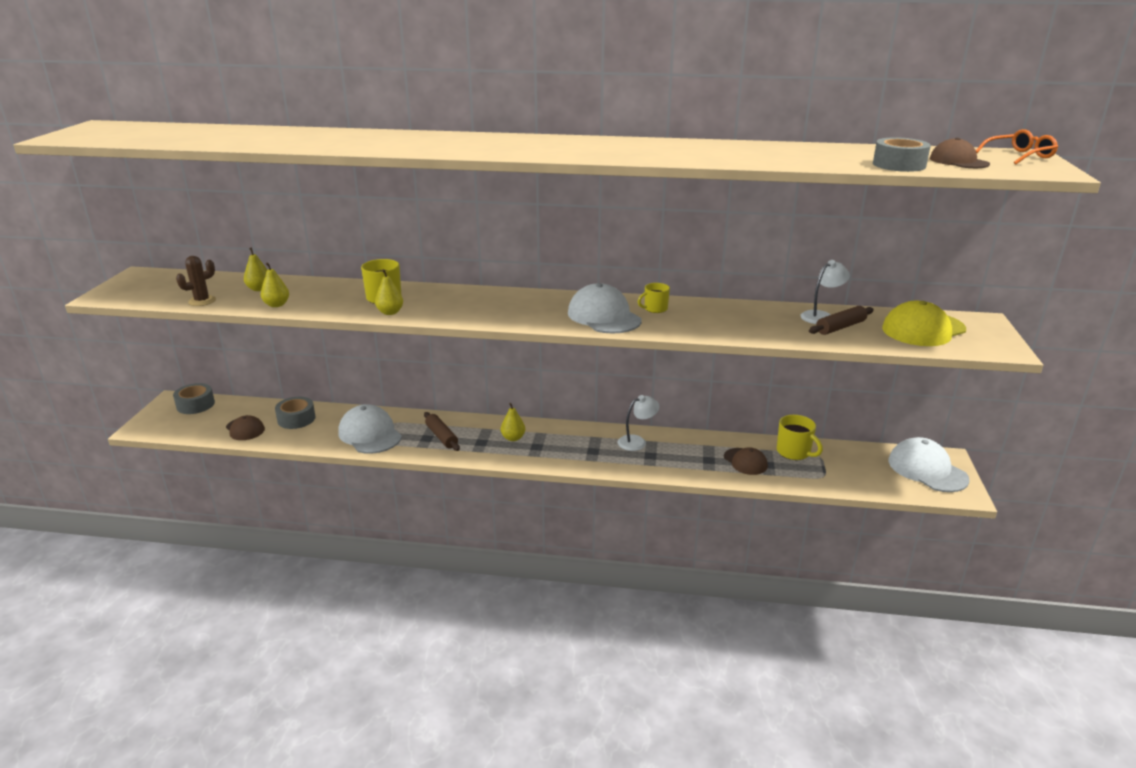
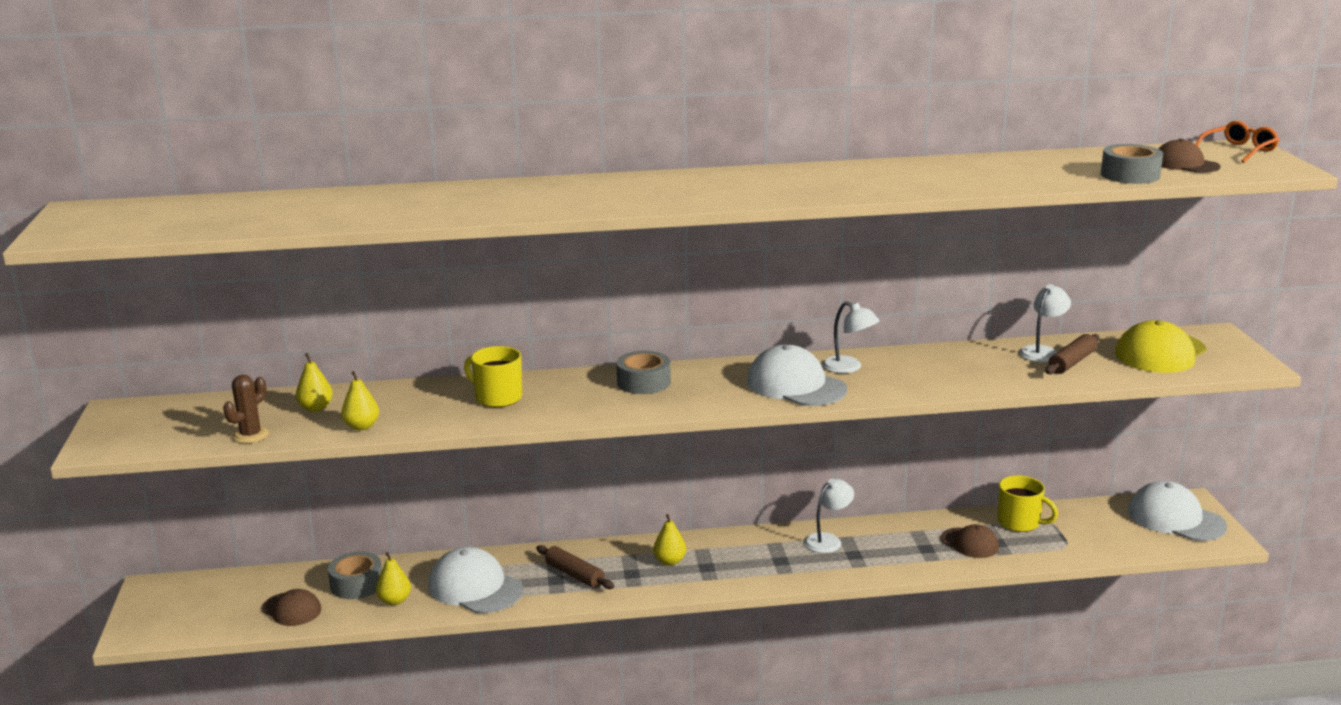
camera: 15 degrees left, 5 degrees down
(195, 405) = (192, 588): grey tape -> grey tape (643, 382)
(390, 312) = (524, 416): yellow pear -> yellow pear (394, 601)
(655, 309) = (849, 368): yellow mug -> white lamp

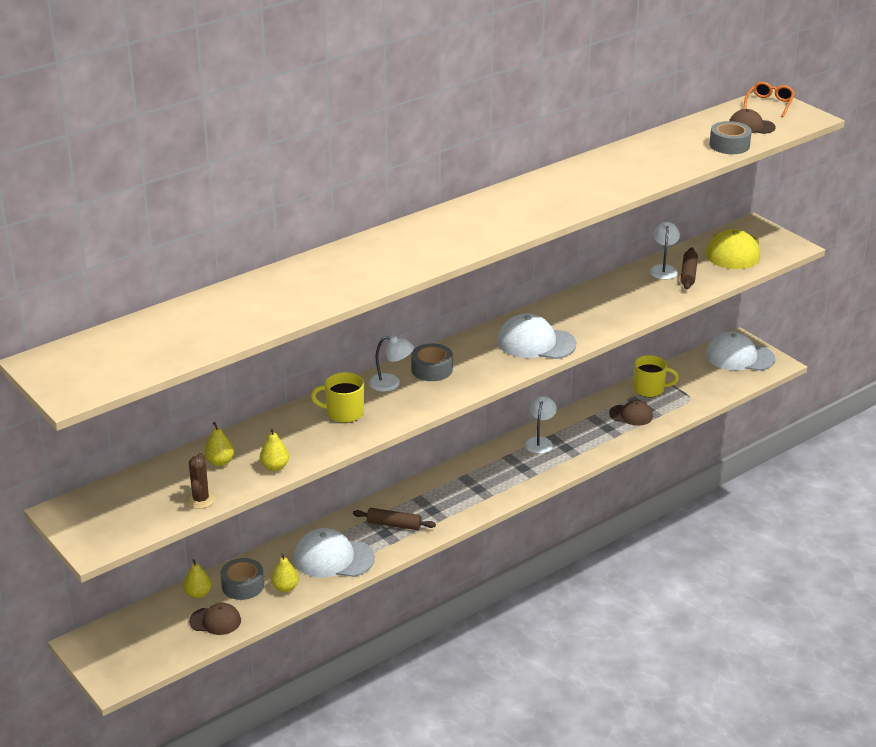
camera: 30 degrees left, 10 degrees up
(670, 561) = (449, 492): yellow pear -> yellow pear (198, 594)
(849, 368) = (555, 317): white lamp -> white lamp (391, 383)

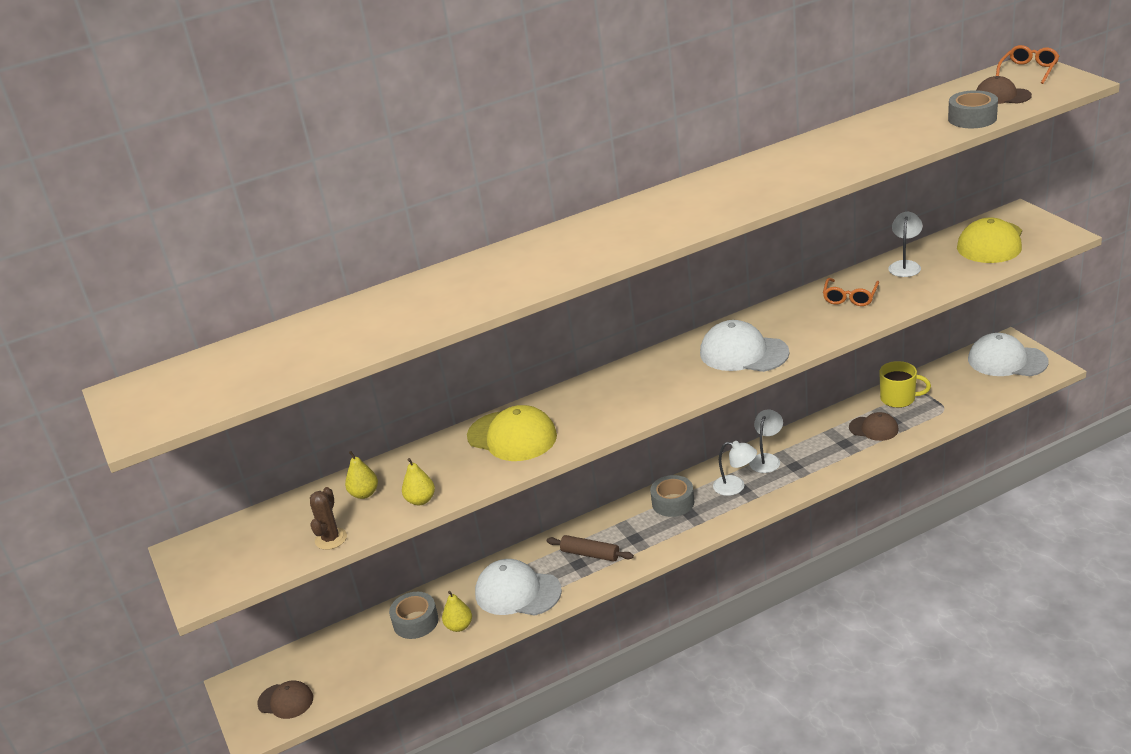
camera: 15 degrees right, 0 degrees up
(198, 594) = (367, 630): yellow pear -> none
(215, 621) = (377, 663): brown cap -> brown cap (286, 701)
(344, 413) = (512, 436): yellow mug -> yellow cap
(391, 383) = (572, 402): white lamp -> white lamp (735, 487)
(432, 369) = (620, 385): grey tape -> grey tape (673, 502)
(620, 296) = (850, 297): none -> orange glasses
(688, 274) = (933, 270): brown rolling pin -> none

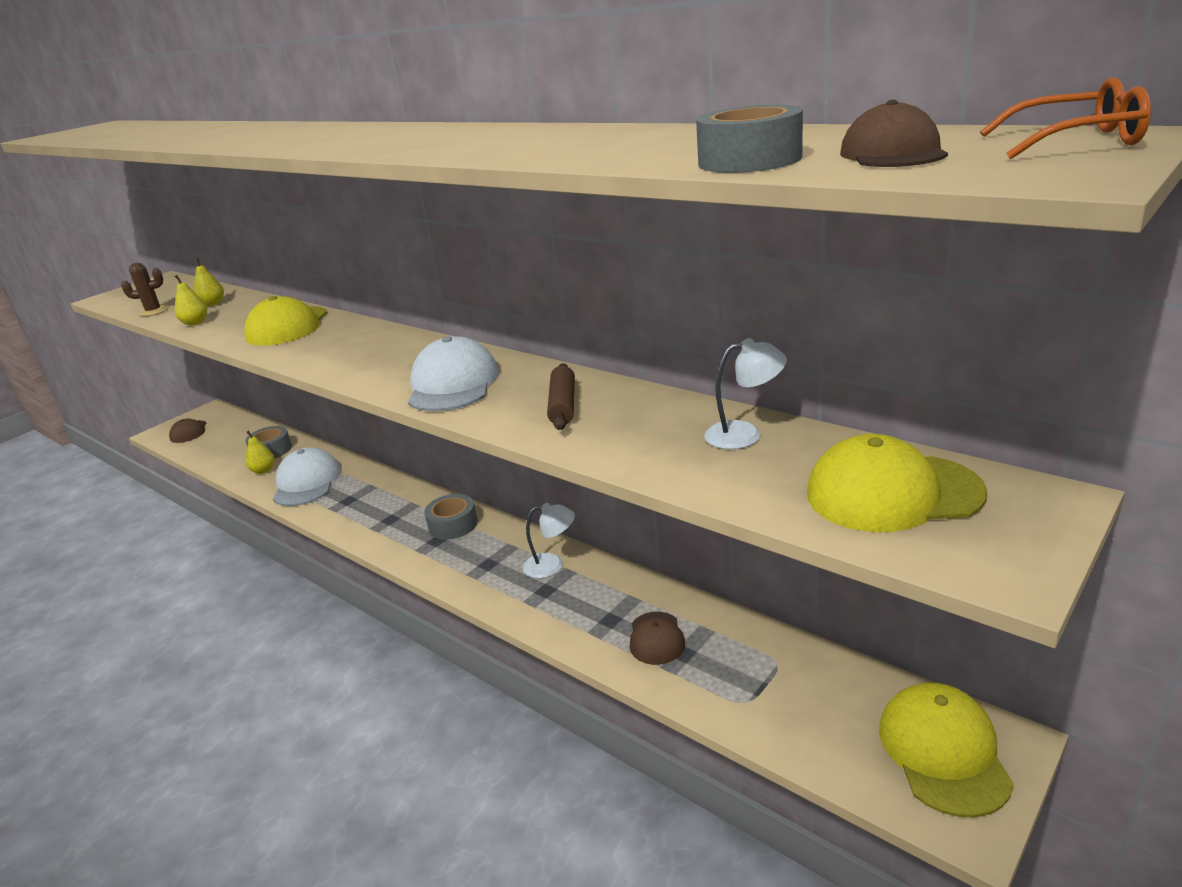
camera: 65 degrees right, 5 degrees down
(590, 554) = (362, 502): brown rolling pin -> brown rolling pin (563, 405)
(735, 487) = (491, 557): white lamp -> none
(850, 297) = (620, 415): orange glasses -> none
(899, 399) = (744, 645): yellow mug -> none
(1007, 360) = (943, 752): white cap -> yellow cap

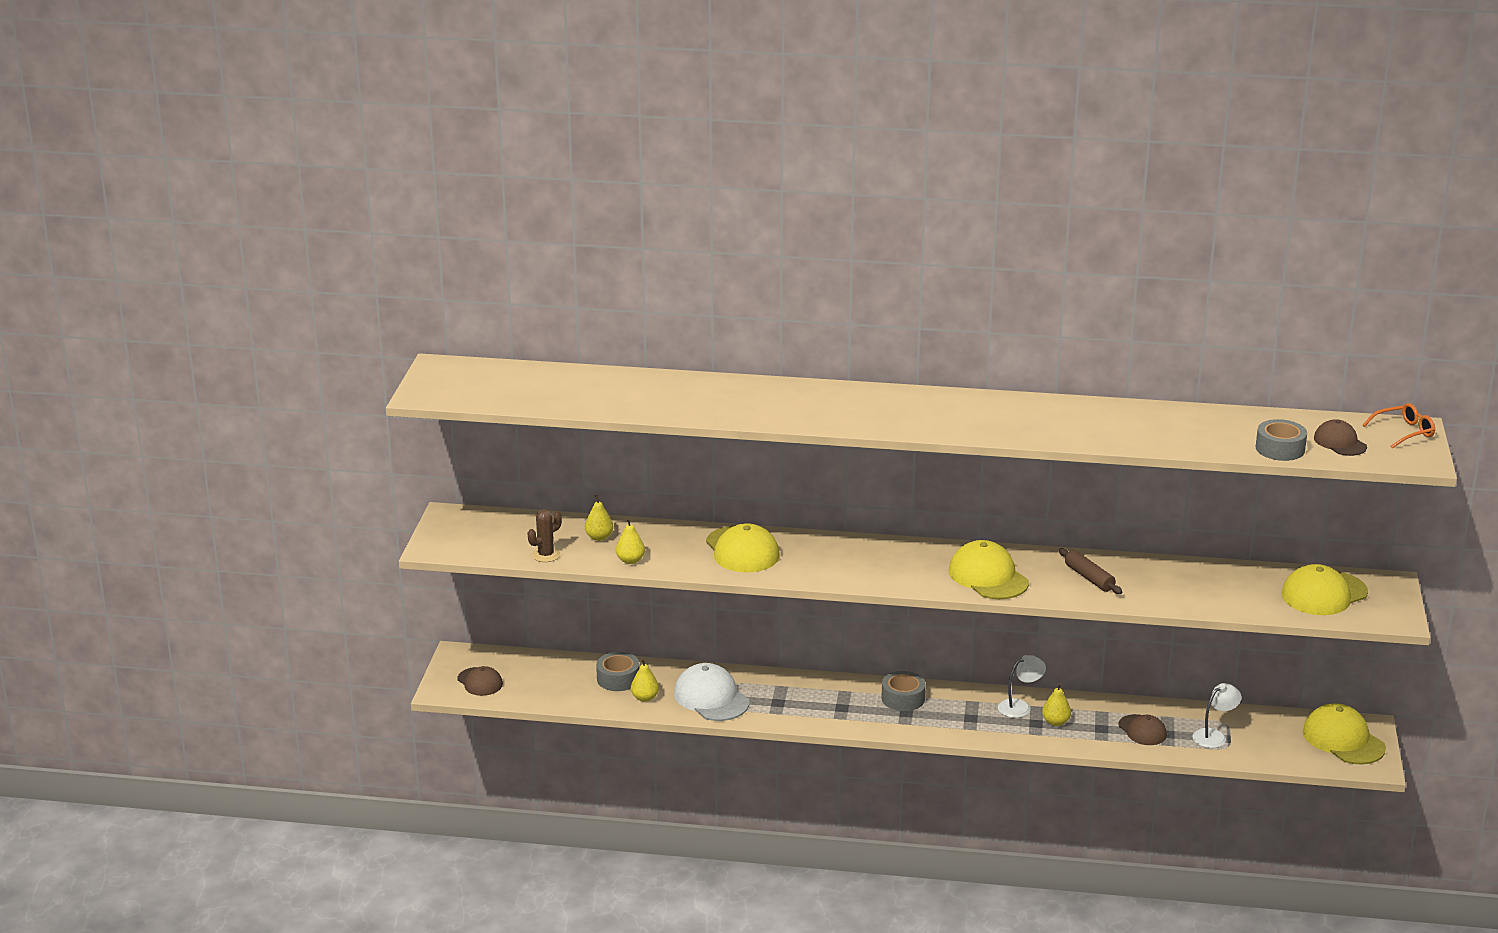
camera: 35 degrees left, 0 degrees up
(453, 384) = (988, 576): white cap -> yellow cap
(567, 596) = (1055, 722): none -> yellow pear
(745, 434) = (1220, 576): white lamp -> white lamp (1214, 736)

